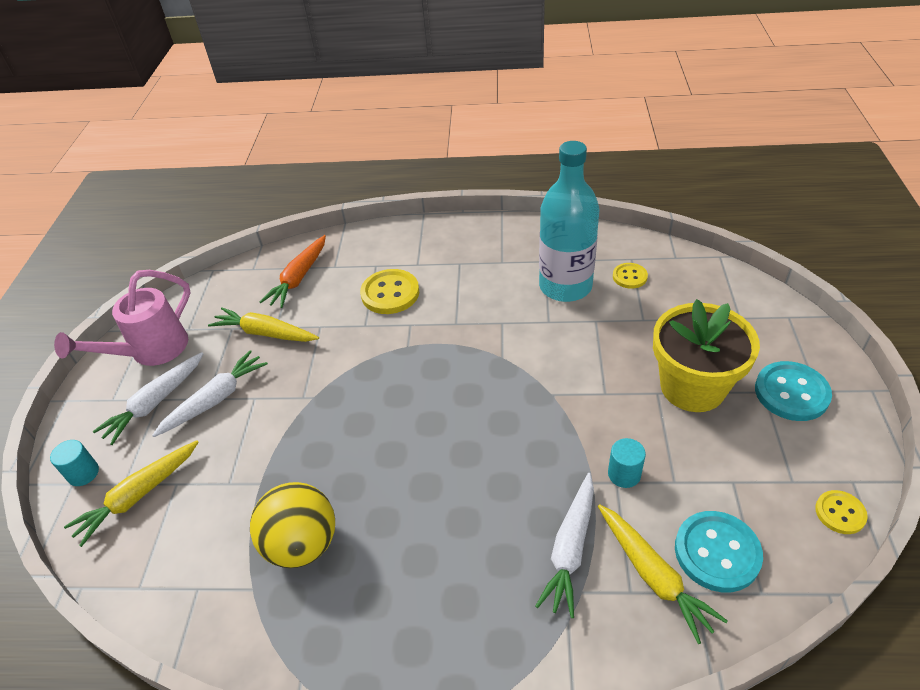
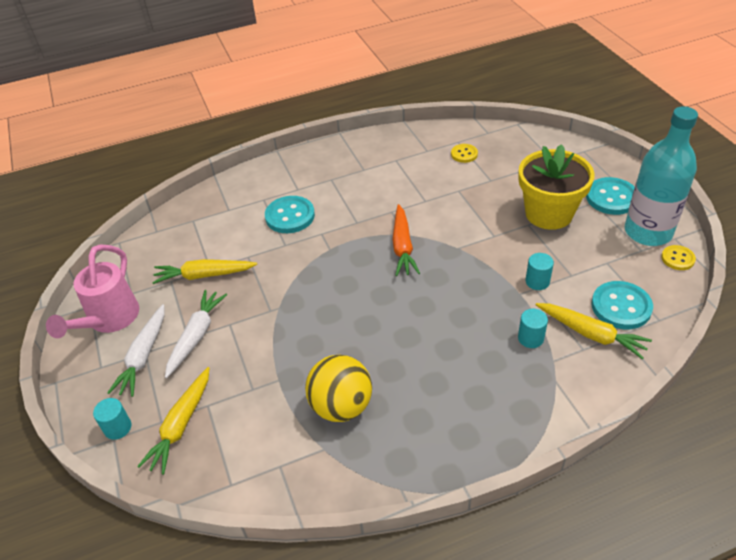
camera: 25 degrees left, 0 degrees up
(299, 278) = (203, 226): orange carrot -> orange carrot (402, 246)
(390, 293) = (290, 216): yellow button -> turquoise button
(565, 286) = (422, 173): turquoise bottle -> turquoise bottle (648, 232)
(570, 548) = (530, 338): white carrot -> turquoise cylinder

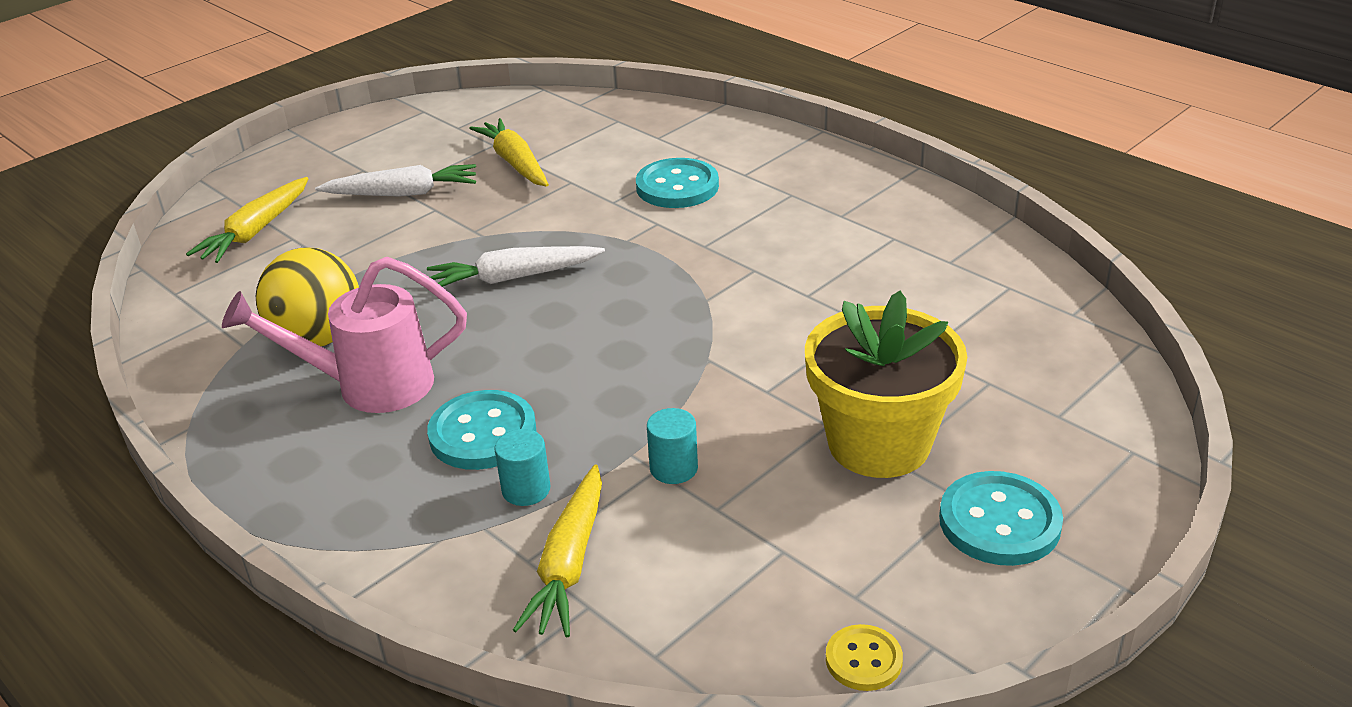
camera: 65 degrees right, 10 degrees down
(109, 320) = (406, 130): pink watering can -> pink watering can (370, 386)
(118, 428) = (242, 193): turquoise cylinder -> none
(143, 356) = (356, 171): white carrot -> white carrot (514, 277)
(181, 425) = (256, 231): yellow carrot -> yellow carrot turned 60 degrees counterclockwise
(402, 246) = (674, 303): orange carrot -> none
(464, 154) = (976, 303): yellow button -> none
(621, 307) = (663, 592): turquoise button -> turquoise button (483, 433)
(648, 232) = (922, 597): turquoise bottle -> none

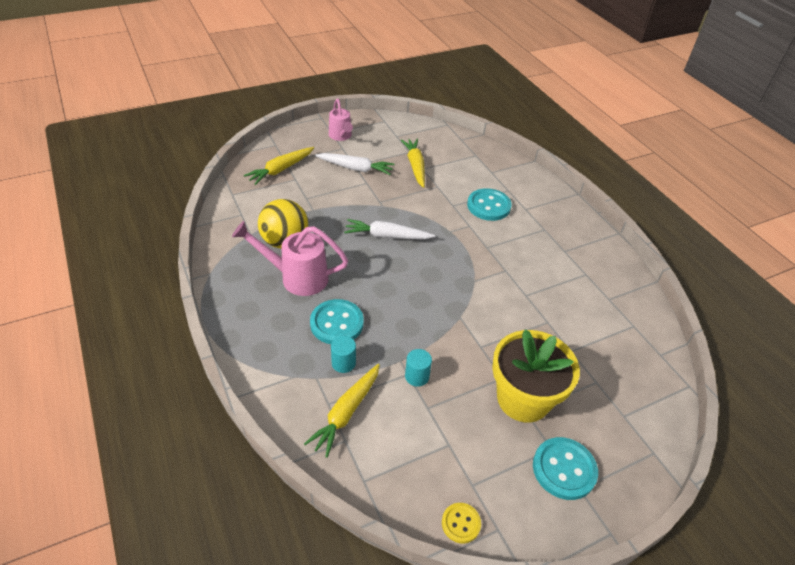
camera: 15 degrees right, 10 degrees up
(351, 153) = (341, 136): none -> pink watering can

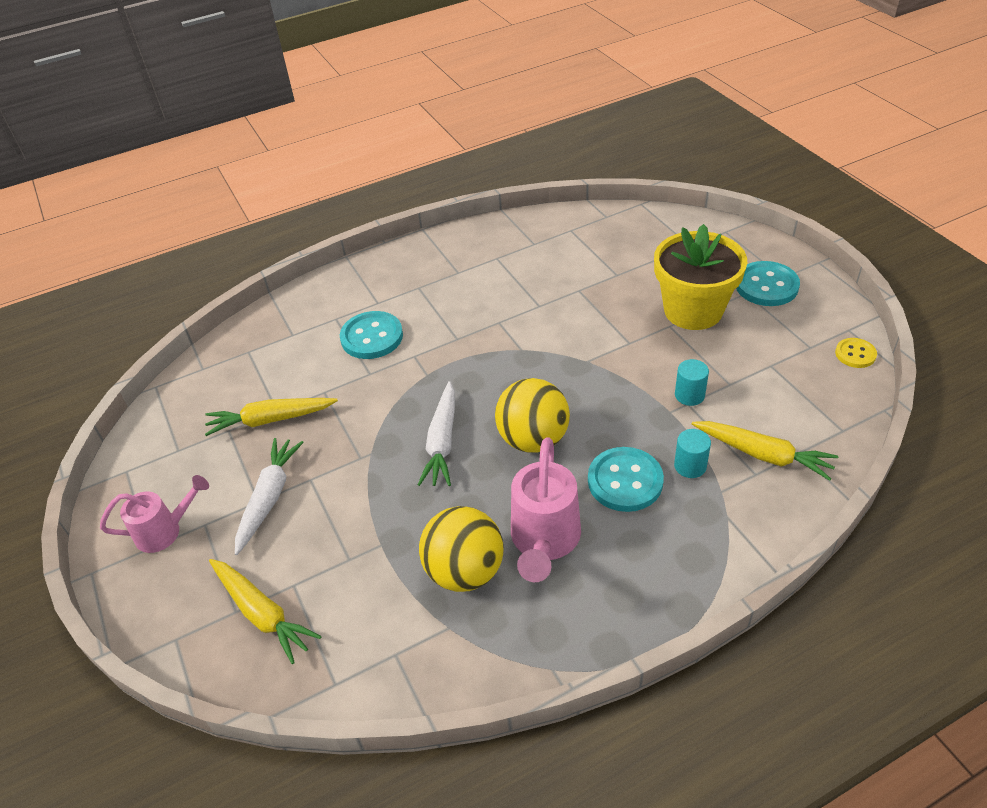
camera: 85 degrees left, 0 degrees up
(383, 279) = (533, 439): none -> yellow ball

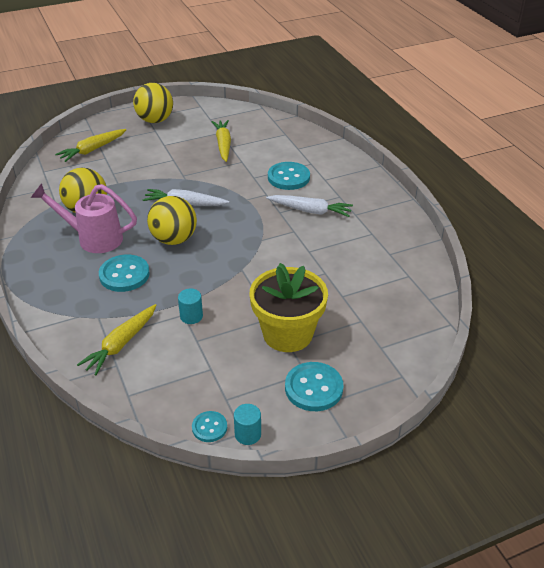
camera: 90 degrees right, 5 degrees down
(165, 531) = (155, 120): pink watering can -> yellow ball
(269, 498) = (164, 147): white carrot -> white carrot (310, 211)
(690, 466) = (125, 306): turquoise cylinder -> turquoise cylinder (248, 434)
(855, 354) = (209, 427): yellow button -> turquoise button

